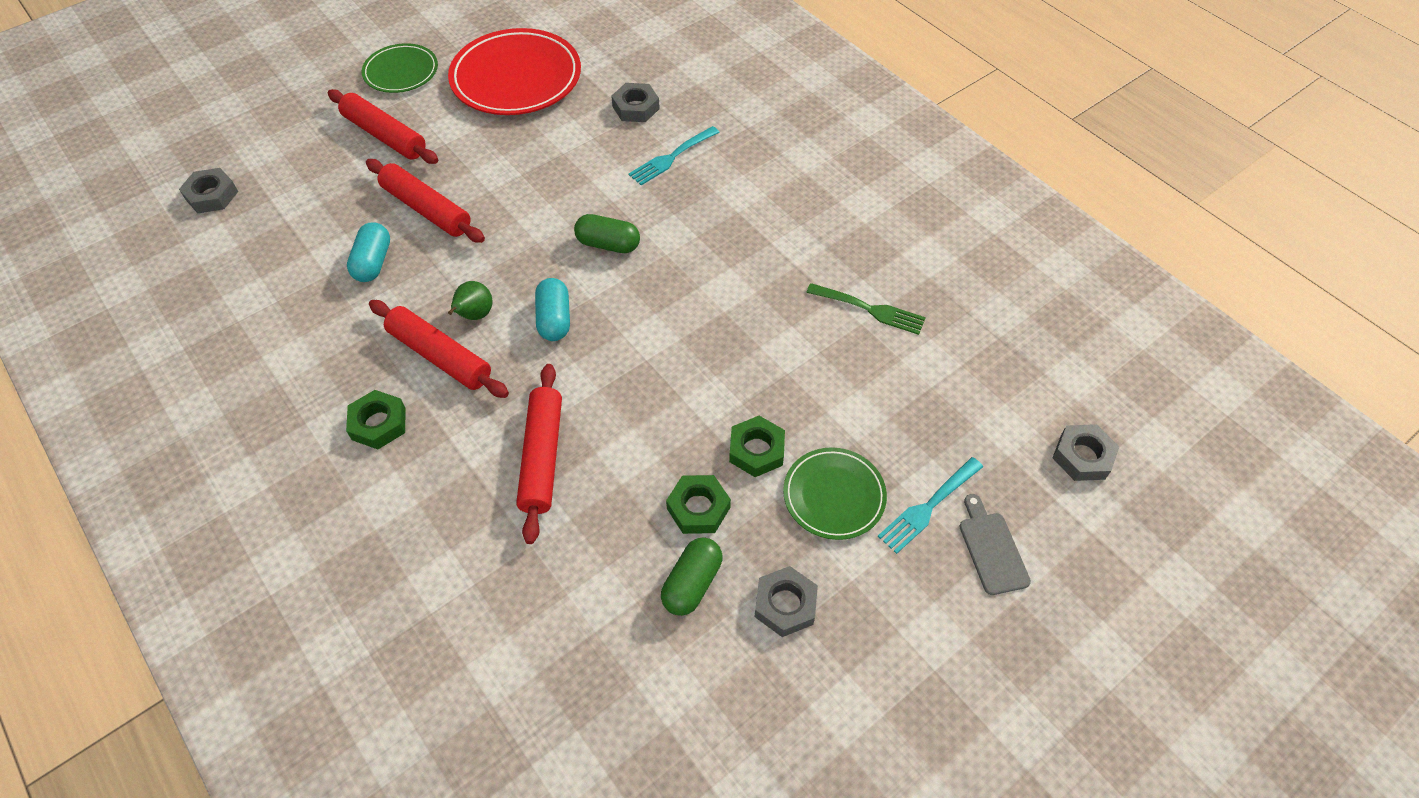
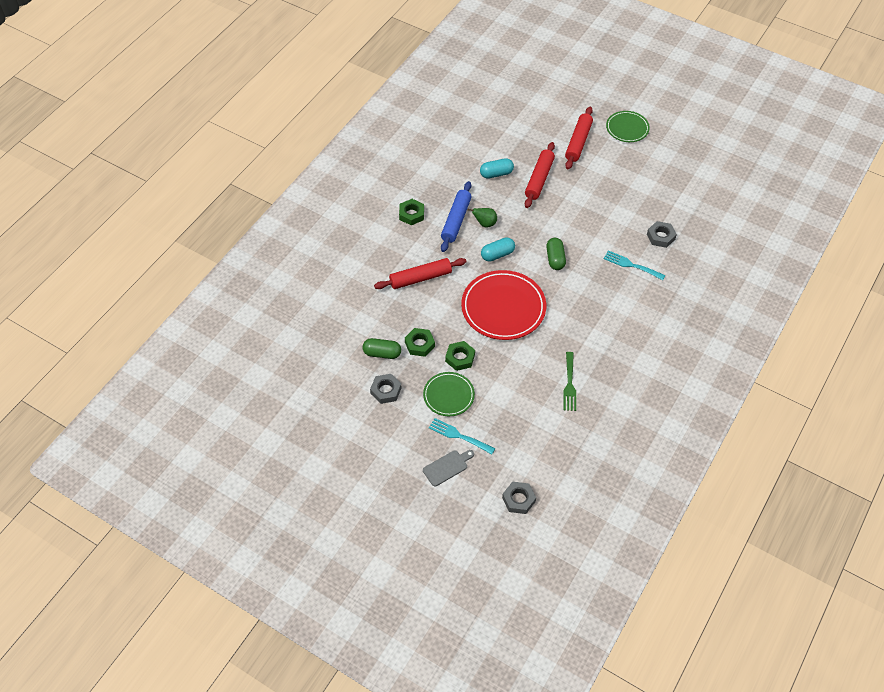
camera: 70 degrees right, 0 degrees up
(212, 195) = (505, 98): grey nut -> none
(440, 356) = (456, 220): red rolling pin -> blue rolling pin
(516, 78) = (652, 177): red plate -> red plate (503, 308)

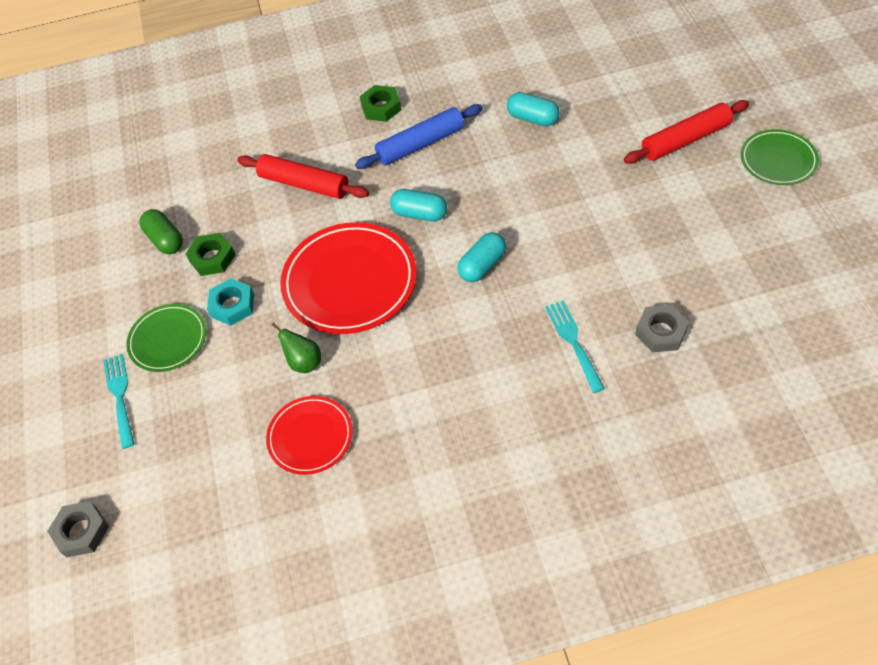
camera: 50 degrees right, 0 degrees up
(386, 390) = (118, 284): grey nut -> none
(447, 467) = (64, 423): grey cutting board -> none
(460, 358) = (232, 305): green nut -> turquoise nut
(485, 223) = (449, 168): green pear -> green pear (304, 362)
(539, 179) = (579, 155): red rolling pin -> none
(555, 259) = (482, 265): green capsule -> turquoise capsule
(569, 384) = (310, 437): green fork -> red plate

